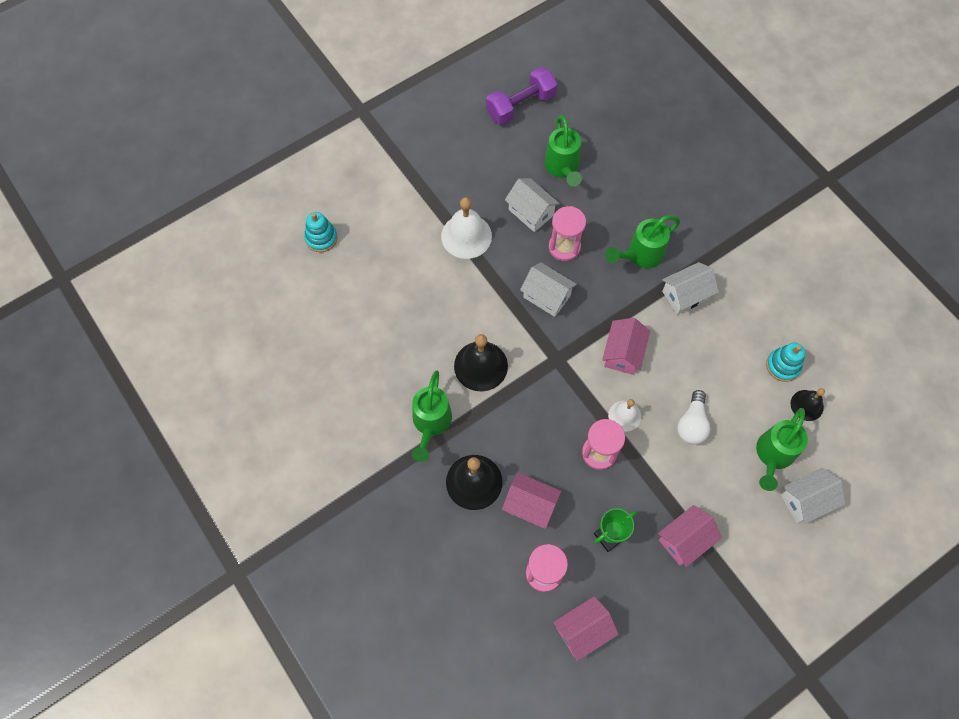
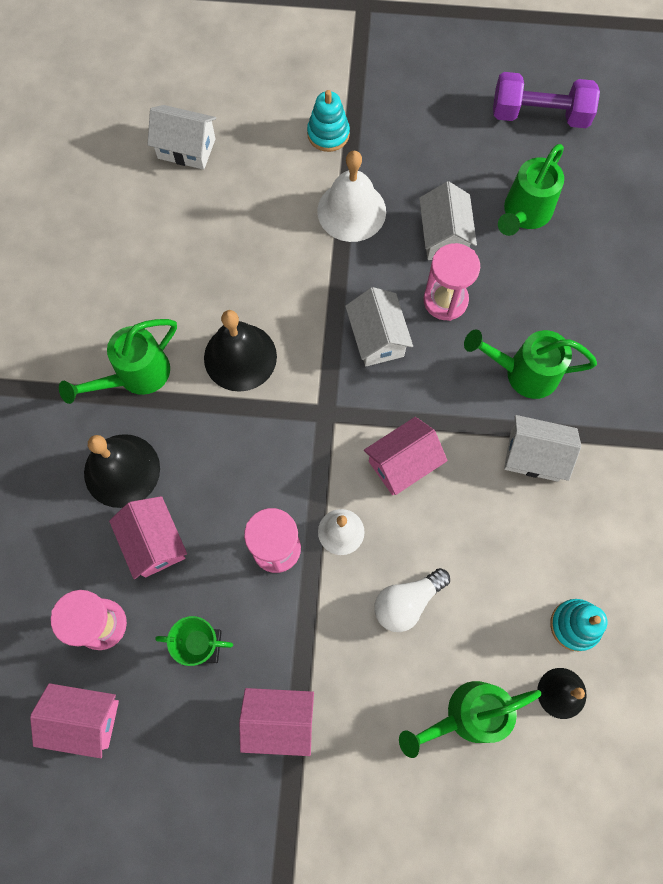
camera: 40 degrees right, 5 degrees up
(321, 238) = (204, 107): turquoise stacking toy -> turquoise stacking toy (328, 134)
(806, 500) = (457, 798): white house -> white house (186, 148)

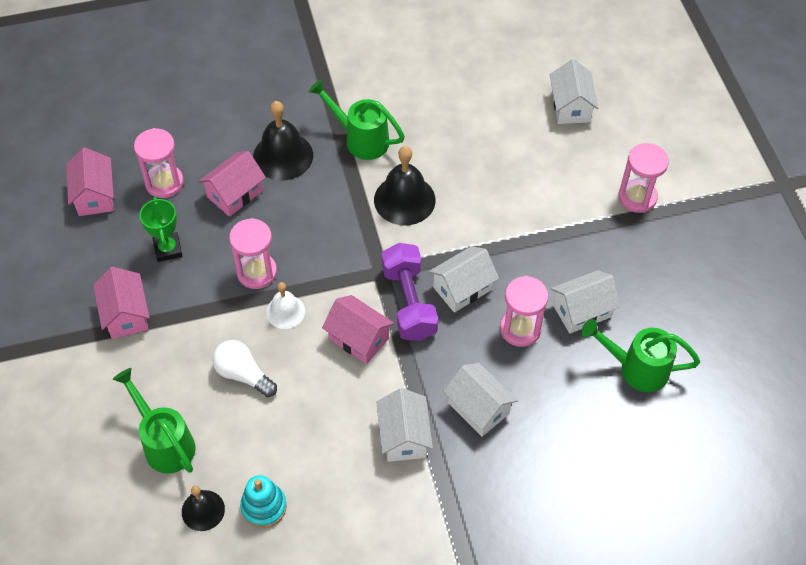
camera: 70 degrees right, 15 degrees down
(328, 134) = (637, 197): turquoise stacking toy -> pink hourglass
(351, 211) = (571, 236): white bell -> none
(523, 372) = (478, 408): green watering can -> white house
(539, 115) = (749, 354): purple dumbbell -> purple dumbbell (409, 302)

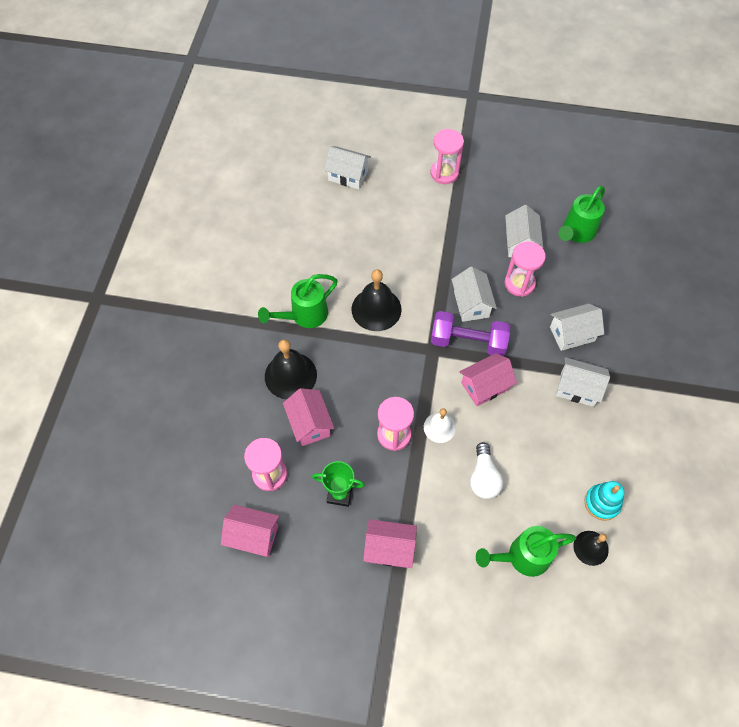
camera: 65 degrees left, 5 degrees up
(243, 374) = (483, 477): white light bulb -> white light bulb turned 60 degrees counterclockwise

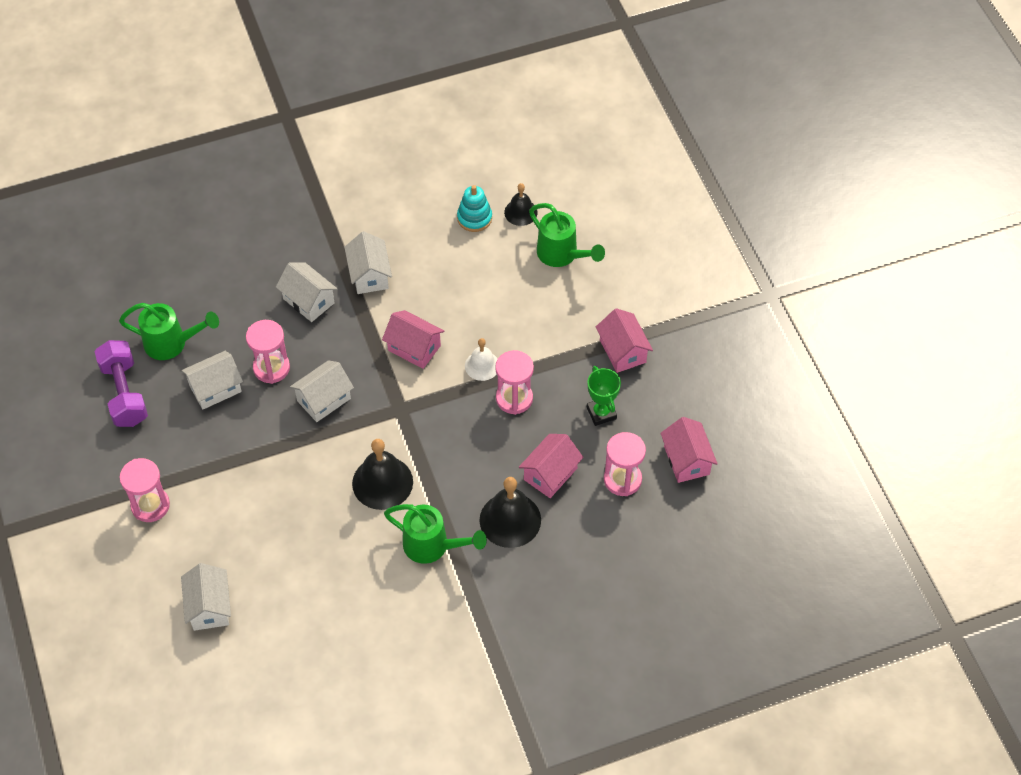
camera: 120 degrees left, 5 degrees down
(468, 342) = (372, 383): purple dumbbell -> purple dumbbell (124, 393)
(483, 477) = (509, 311): white light bulb -> none

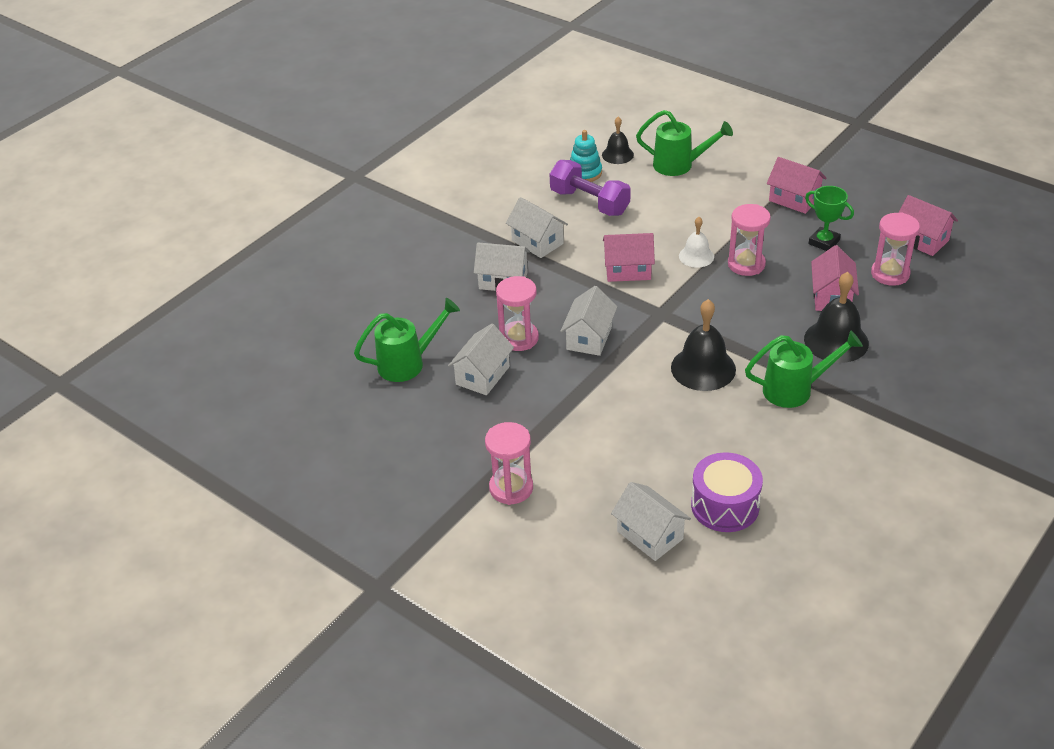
camera: 30 degrees left, 15 degrees down
(124, 393) = (399, 419): purple dumbbell -> purple dumbbell (589, 202)
(283, 616) = (725, 506): none -> purple drum

